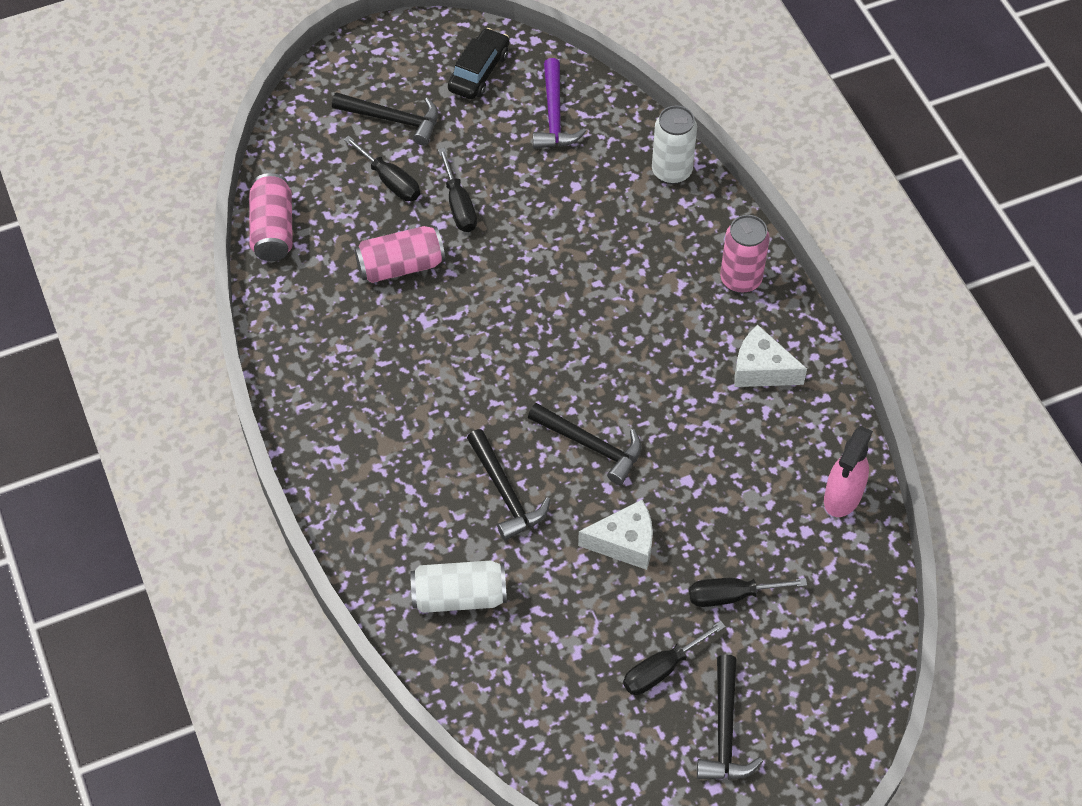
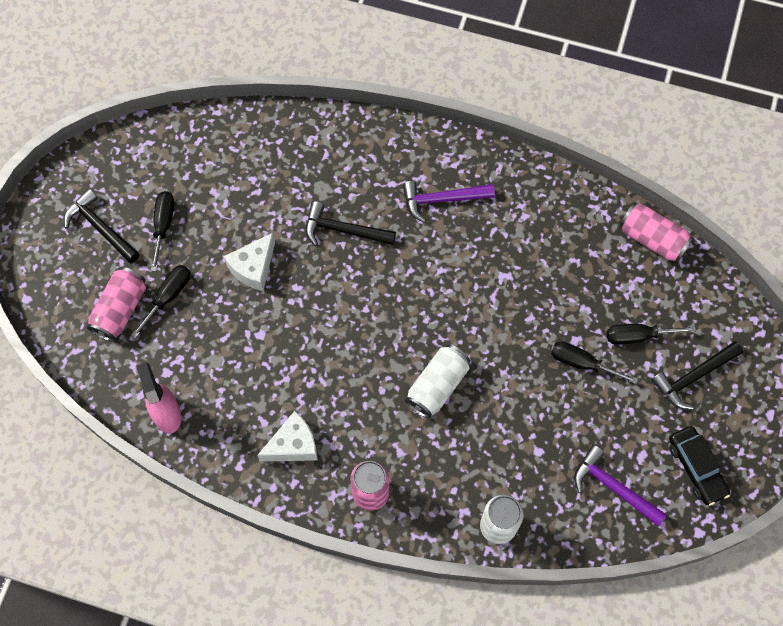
camera: 130 degrees right, 10 degrees up
(387, 430) = (442, 200): none -> purple hammer
(401, 266) = (560, 292): pink can -> pink can (120, 310)
(459, 596) = (301, 160): white can -> white can (437, 386)
(591, 445) = (332, 300): black hammer -> none

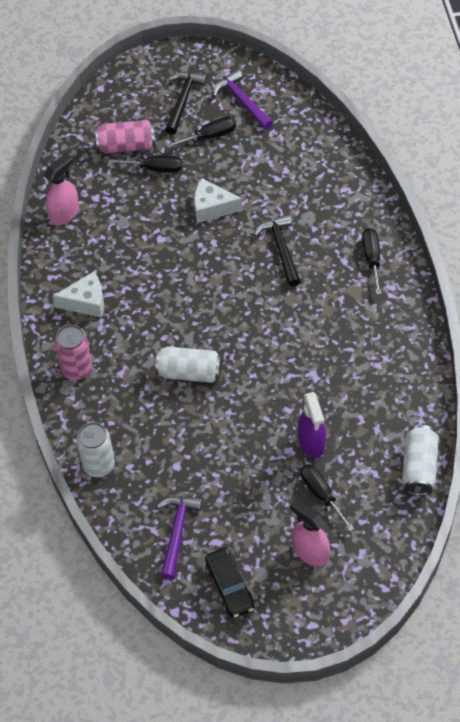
camera: 65 degrees right, 10 degrees down
(293, 445) = (86, 302): white cheese -> white cheese turned 45 degrees counterclockwise
(442, 200) = (353, 301): purple hammer -> purple hammer (242, 101)
(578, 316) = (311, 443): none -> purple spray bottle
(582, 363) = (271, 464): black screwdriver -> black screwdriver (372, 258)
(652, 239) = (419, 467): pink can -> white can
(693, 377) = (310, 552): black hammer -> pink spray bottle
(696, 468) = (229, 587): black car -> black car turned 60 degrees counterclockwise

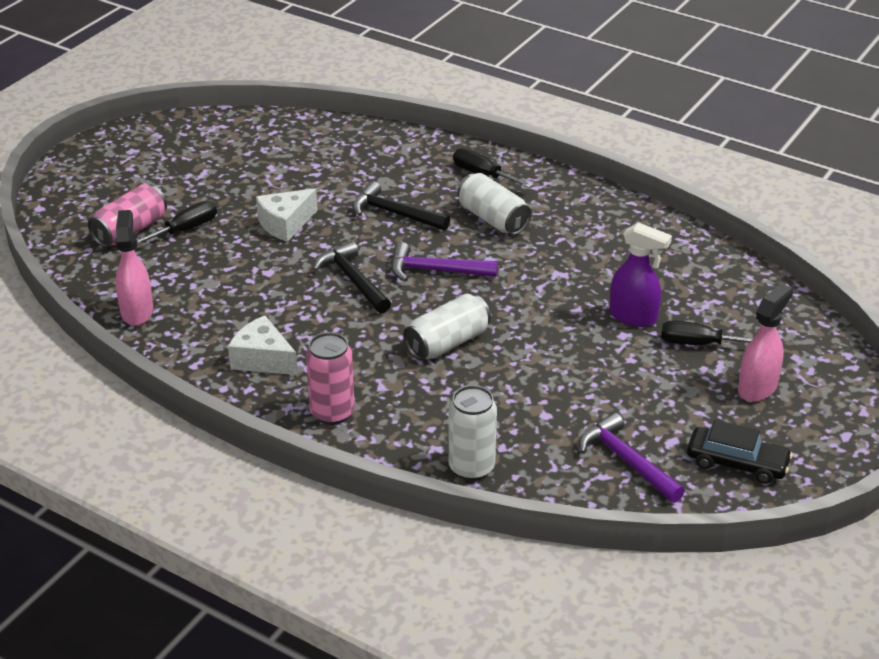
camera: 50 degrees left, 20 degrees down
(86, 302) = (263, 359): white cheese -> white cheese turned 90 degrees counterclockwise
(183, 100) = (142, 173): black hammer -> black hammer (353, 280)
(210, 136) = (207, 181): black screwdriver -> none
(242, 101) = (203, 145): purple hammer -> purple hammer (436, 271)
(310, 552) = (757, 388): pink spray bottle -> pink spray bottle turned 135 degrees clockwise
(419, 467) = (742, 273): white can -> white can (493, 219)

